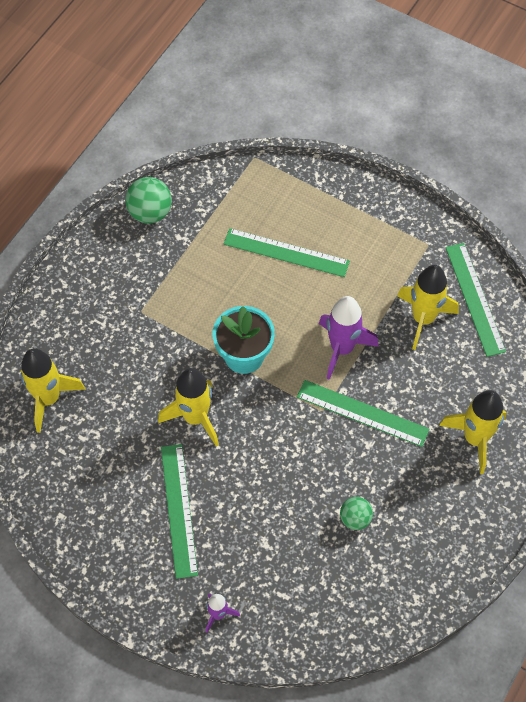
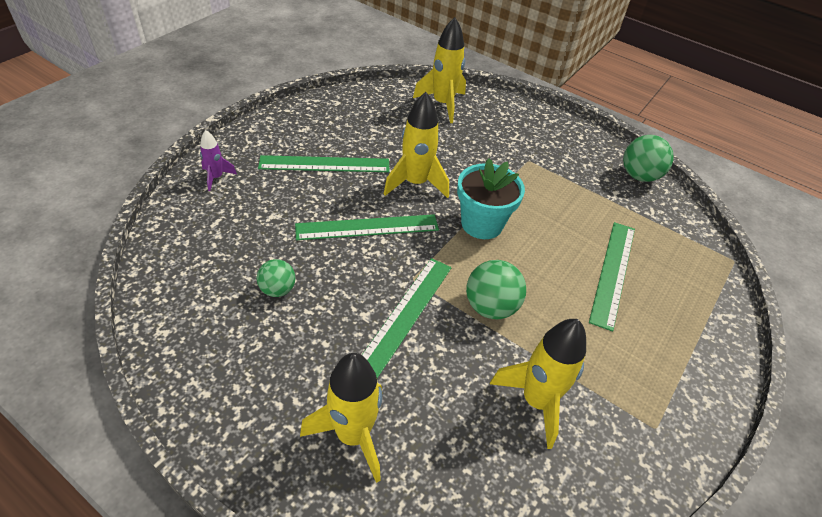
camera: 90 degrees right, 15 degrees down
(342, 348) = (490, 307): purple rocket -> green ball
(475, 298) = (574, 477): green ruler -> green ruler (367, 227)

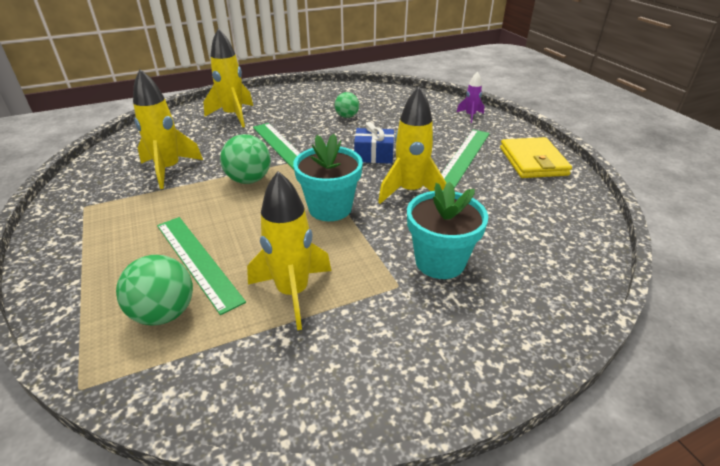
camera: 125 degrees right, 10 degrees down
(306, 123) = (533, 161): none -> yellow wallet
(367, 227) = (374, 155): green ruler -> blue gift
(442, 104) = (551, 259): yellow rocket -> yellow rocket (293, 292)
(489, 148) = (440, 262): none -> turquoise flower pot
(639, 176) = (290, 396): green ball -> green ball (164, 313)

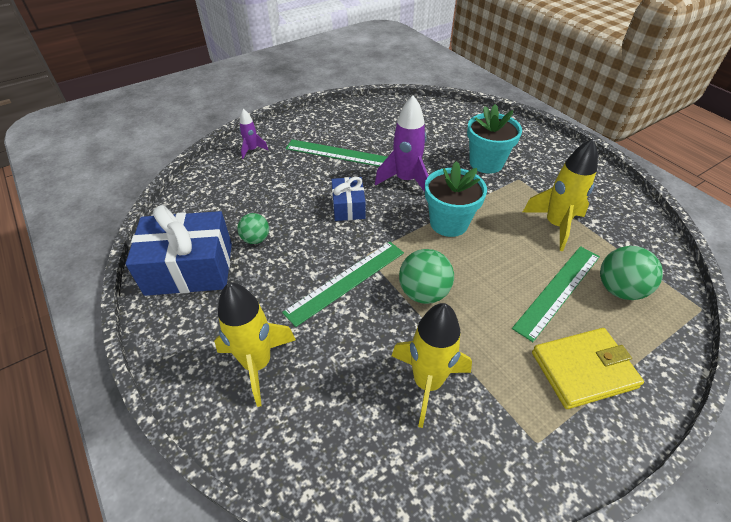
camera: 100 degrees left, 10 degrees up
(327, 96) = (190, 268): none -> blue gift
(410, 191) = (406, 180): yellow rocket -> purple rocket
(533, 161) = (339, 121): yellow wallet -> yellow wallet (583, 369)

